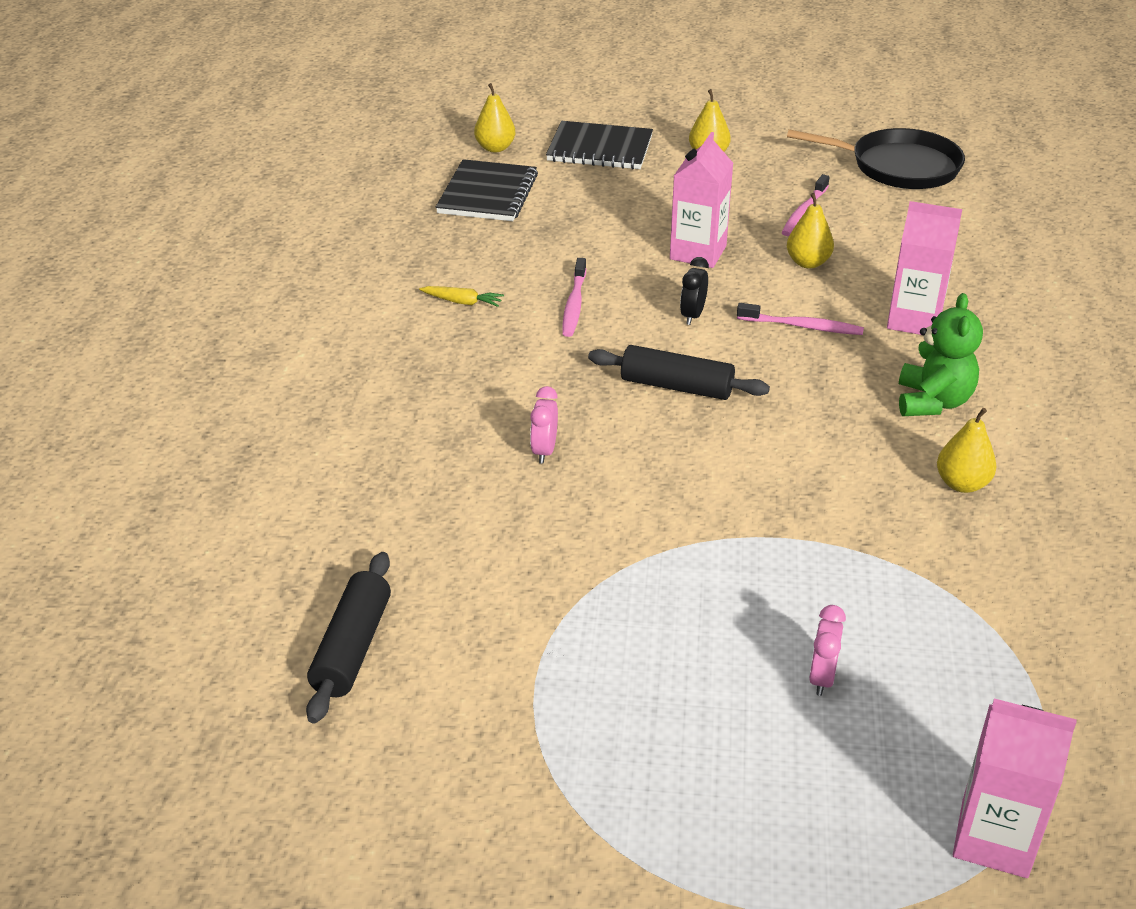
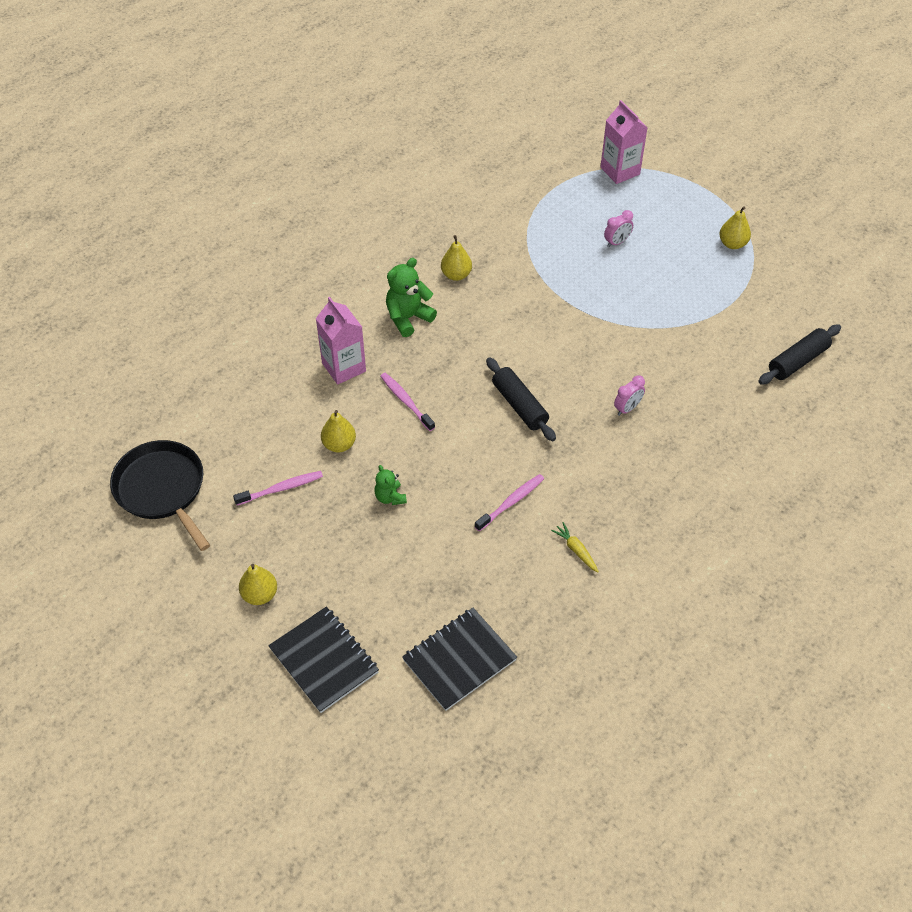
camera: 140 degrees left, 15 degrees up
(495, 148) = (397, 722): yellow pear -> yellow pear (732, 244)
(692, 315) = (454, 448): black clock -> none
(698, 252) = (390, 497): pink carton -> green teddy bear

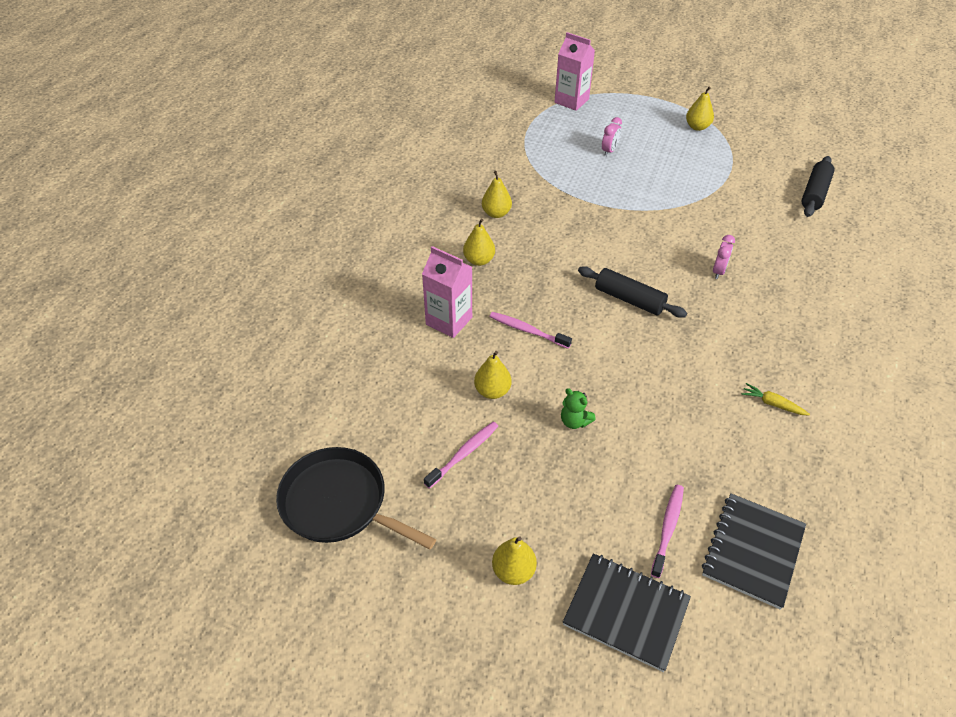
camera: 25 degrees left, 5 degrees down
(408, 318) = (479, 260): green teddy bear -> yellow pear
(511, 502) = (685, 384): pink toothbrush -> pink toothbrush (667, 529)

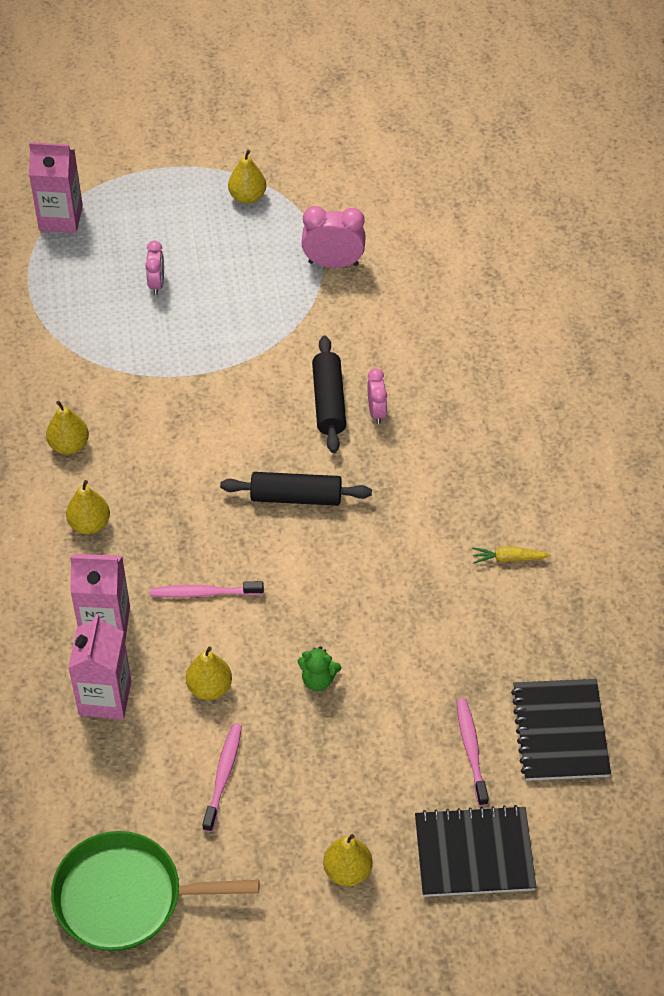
camera: 30 degrees left, 5 degrees up
(339, 503) = (126, 897): black pan -> green pan
(417, 365) = (105, 698): none -> pink carton
(735, 179) = (333, 263): none -> pink clock
(814, 193) = (434, 247): black rolling pin -> black rolling pin (328, 402)

